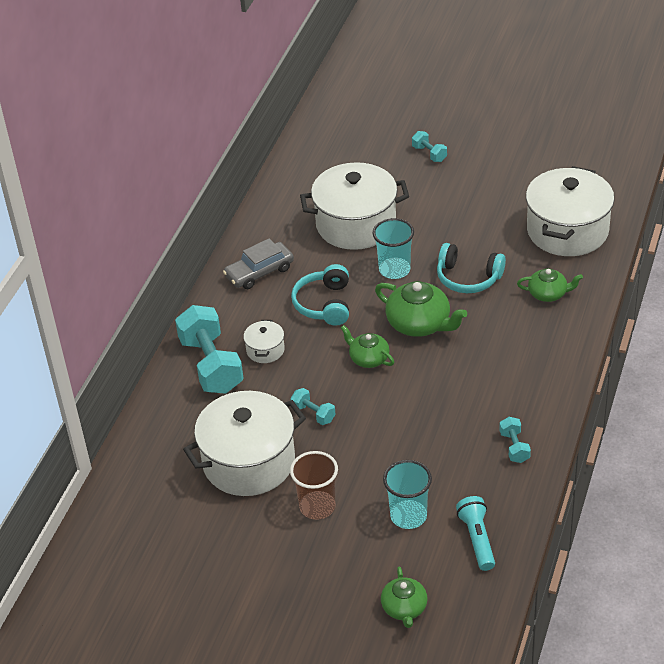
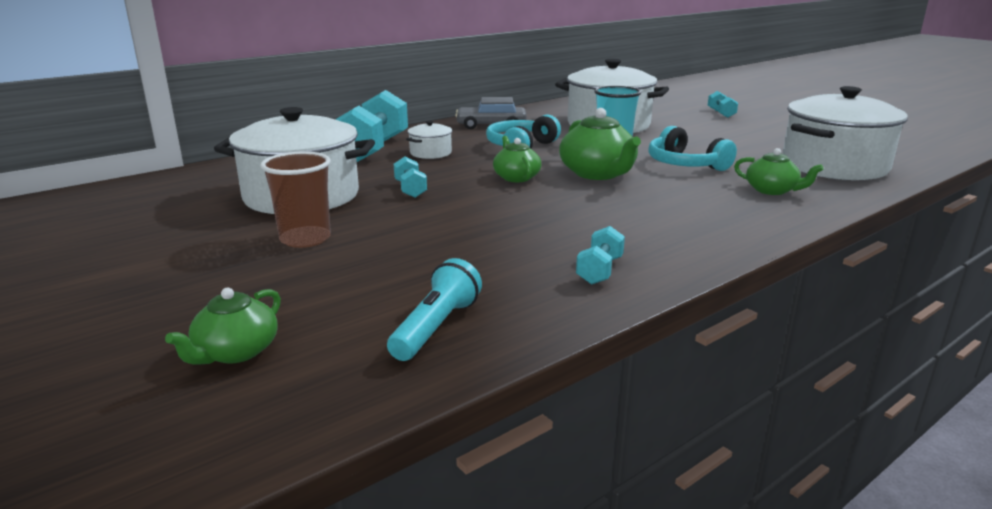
camera: 30 degrees right, 20 degrees down
(408, 516) = (385, 277): turquoise cup -> none

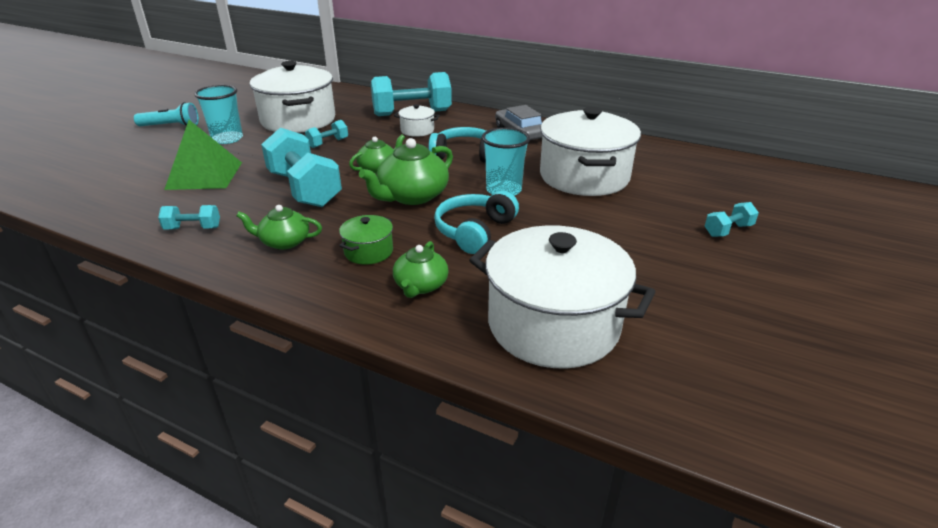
camera: 65 degrees right, 10 degrees up
(235, 352) = (87, 161): green teapot -> green teapot (284, 242)
(305, 239) = (227, 139): brown cup -> turquoise cup
(431, 258) = (204, 175): none -> green pyramid
(436, 327) = (109, 196): turquoise flashlight -> turquoise flashlight (171, 126)
(538, 210) = (304, 189): none -> turquoise dumbbell
(704, 199) = (368, 251): none -> green pot

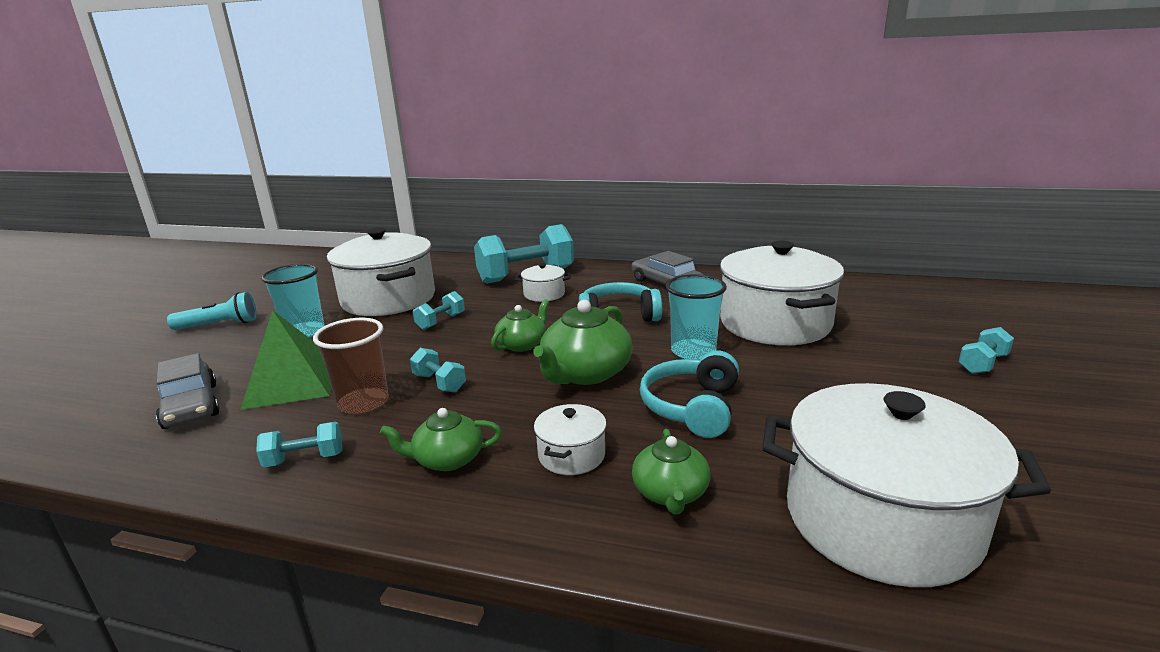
camera: 10 degrees left, 10 degrees down
(133, 182) = (191, 406): none -> grey car
(246, 196) = (363, 403): none -> brown cup
(304, 189) = (439, 383): turquoise dumbbell -> turquoise dumbbell, size x0.46
(368, 251) = (571, 455): green pot -> white pot

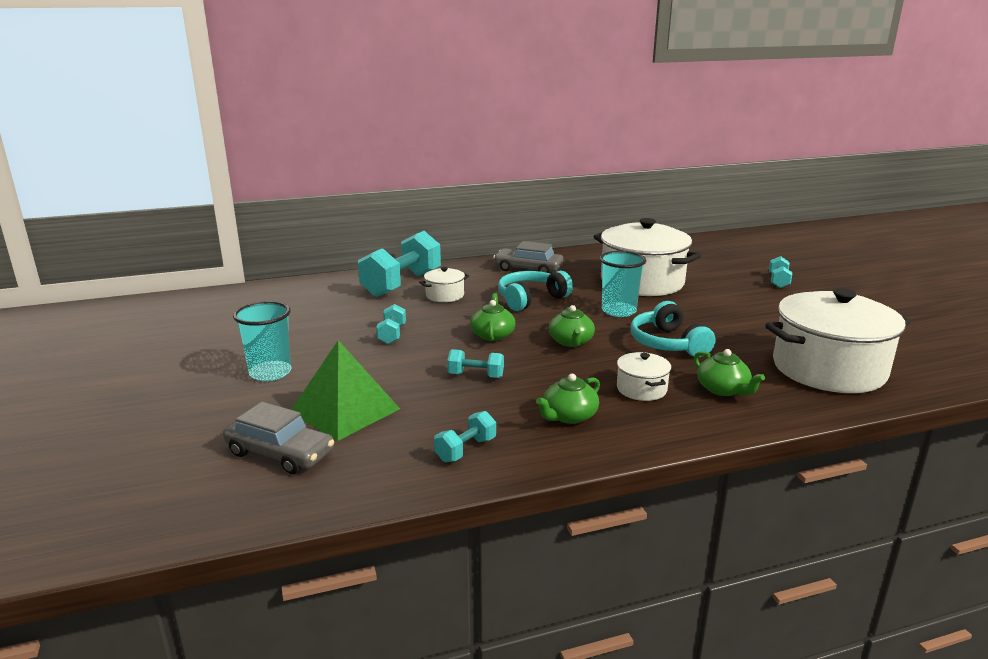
camera: 35 degrees left, 0 degrees up
(219, 325) = (153, 390): turquoise flashlight -> none
(363, 403) = (440, 404): brown cup -> none
(388, 299) = (303, 328): white pot -> none
(585, 373) = (571, 342): green teapot -> green teapot, size x0.61

